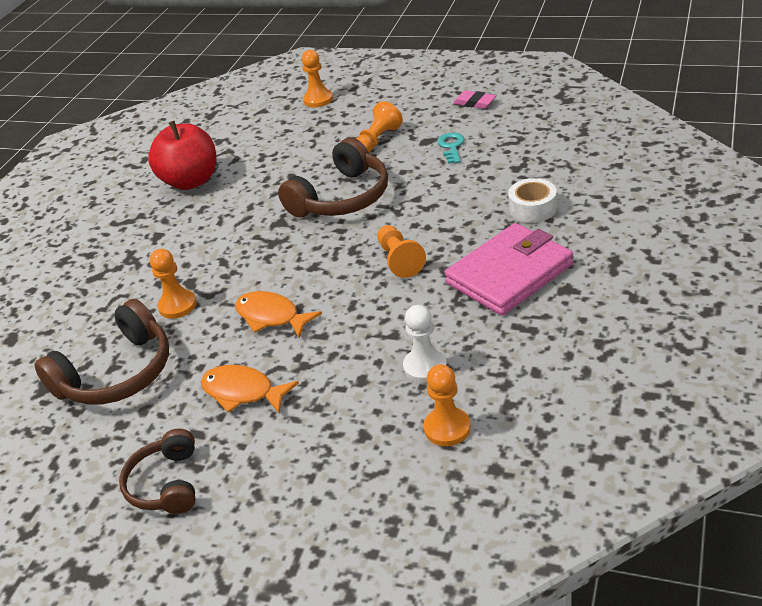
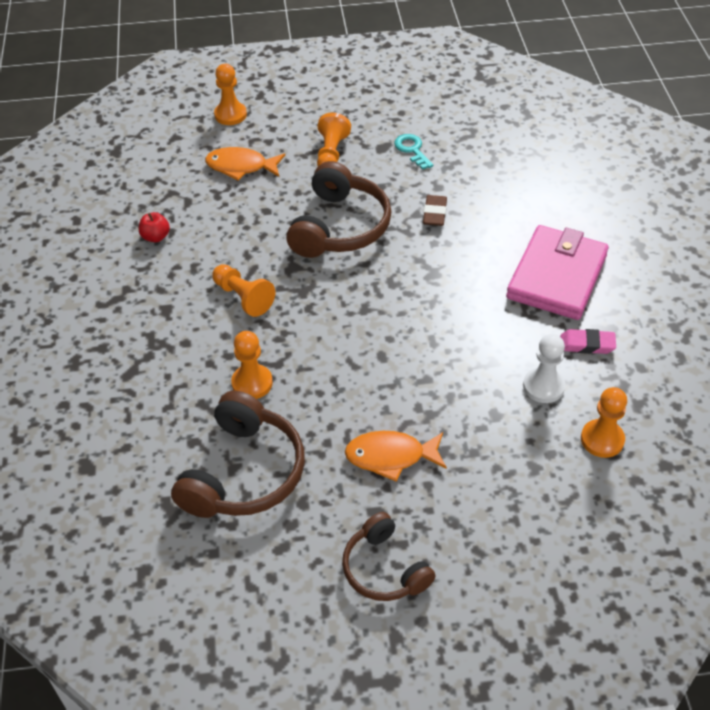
camera: 30 degrees left, 10 degrees up
(191, 181) = (156, 237): red apple -> red apple, size x0.41
(271, 316) = (361, 372): orange fish -> orange fish (241, 167)
(399, 260) = (445, 283): orange pawn -> orange pawn (243, 298)
(433, 201) = (434, 213): none -> brown eraser
(474, 103) = (401, 96): pink eraser -> pink eraser (587, 344)
(532, 208) = (534, 205): white tape -> none

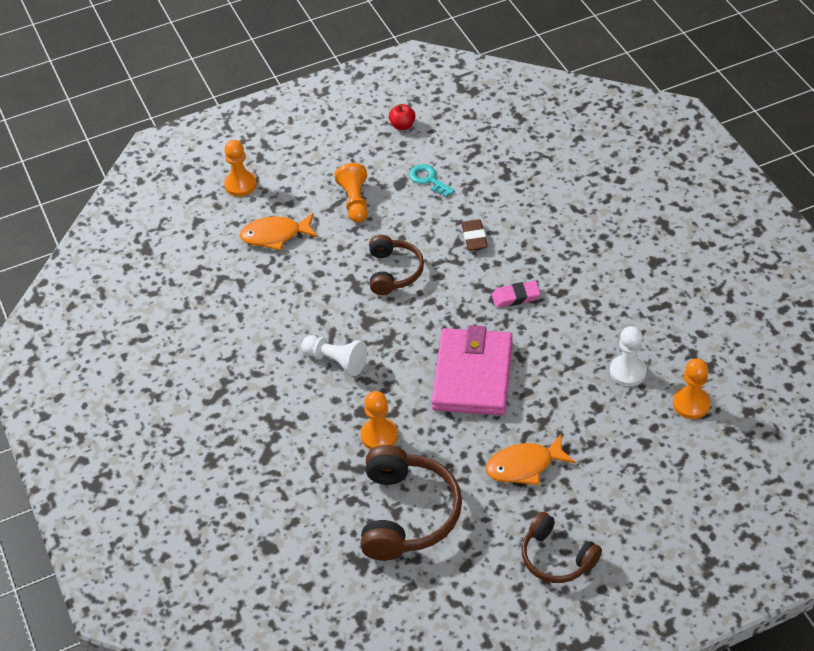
camera: 15 degrees left, 0 degrees up
(156, 237) = (227, 325): red apple -> red apple (402, 125)
(243, 298) = (336, 361): orange pawn -> white pawn
(339, 227) = (393, 272): brown headphones -> brown headphones, size x0.63
(557, 277) = (603, 270): pink wallet -> pink wallet (473, 375)
(587, 344) = (650, 325): pink eraser -> pink eraser (516, 297)

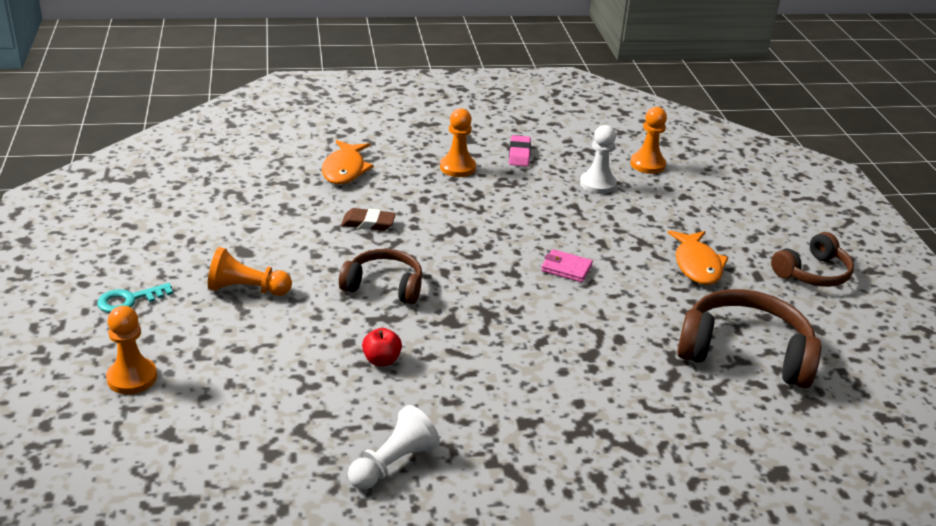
camera: 80 degrees left, 15 degrees down
(275, 235) = (255, 365): orange fish -> orange fish (345, 170)
(336, 361) = (502, 358): white pawn -> white pawn (393, 464)
(379, 436) = (629, 349): orange pawn -> orange pawn (457, 167)
(402, 125) = (149, 229): red apple -> red apple (381, 360)
(428, 179) = (255, 231): turquoise key -> turquoise key (129, 300)
(473, 375) = (566, 268): pink wallet -> pink wallet, size x0.41
(516, 297) = (470, 219): pink eraser -> pink eraser (519, 154)

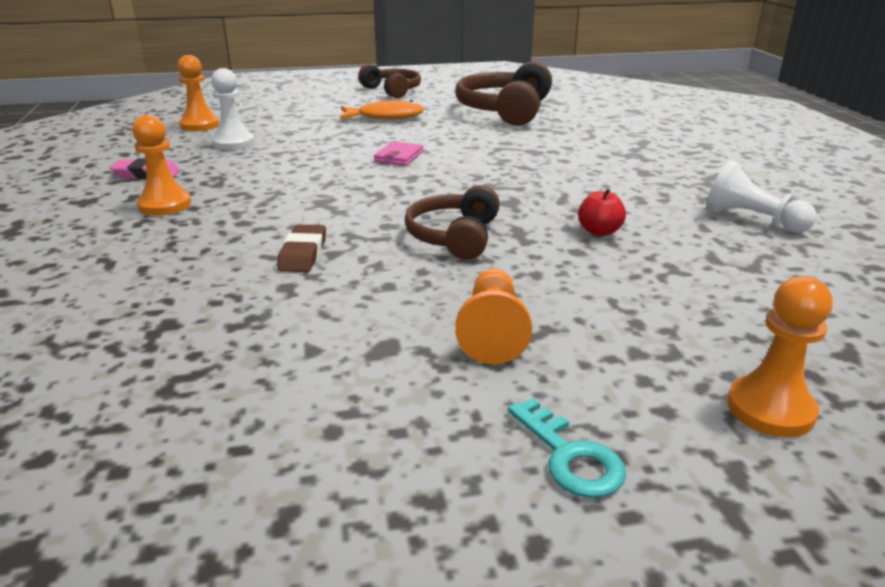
camera: 90 degrees left, 5 degrees down
(345, 170) = (133, 280): orange fish -> none

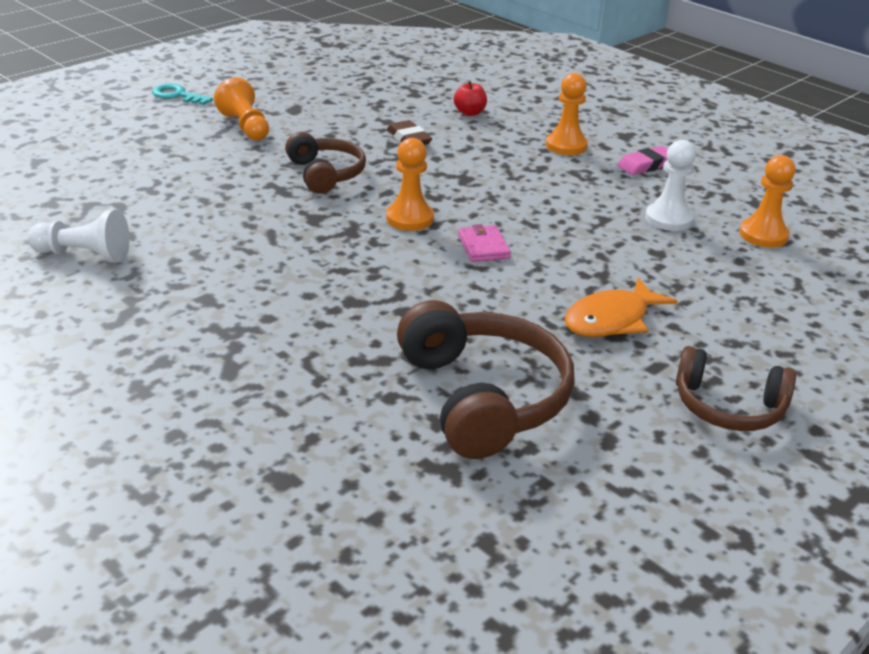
camera: 145 degrees right, 5 degrees up
(599, 232) = (218, 206): red apple -> red apple (469, 113)
(770, 409) = (88, 127): orange pawn -> orange pawn (409, 218)

